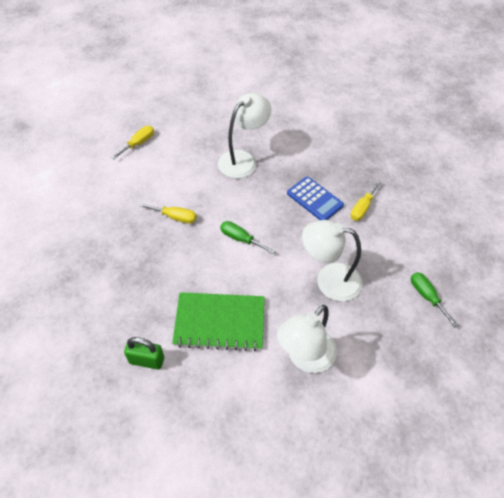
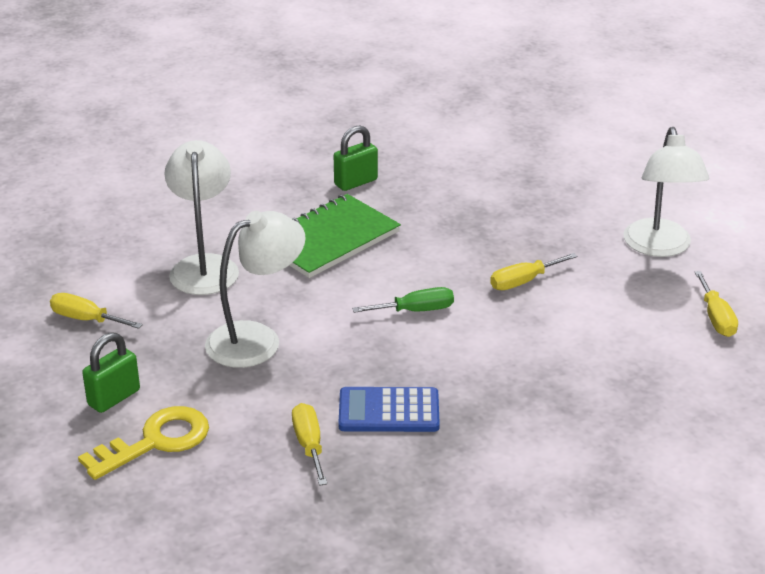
camera: 135 degrees right, 20 degrees down
(243, 159) = (558, 393): white lamp -> white lamp (659, 247)
(403, 367) = (86, 319): none -> yellow screwdriver
(425, 256) = (155, 441): none -> yellow key
(426, 296) = (114, 397): green screwdriver -> green padlock

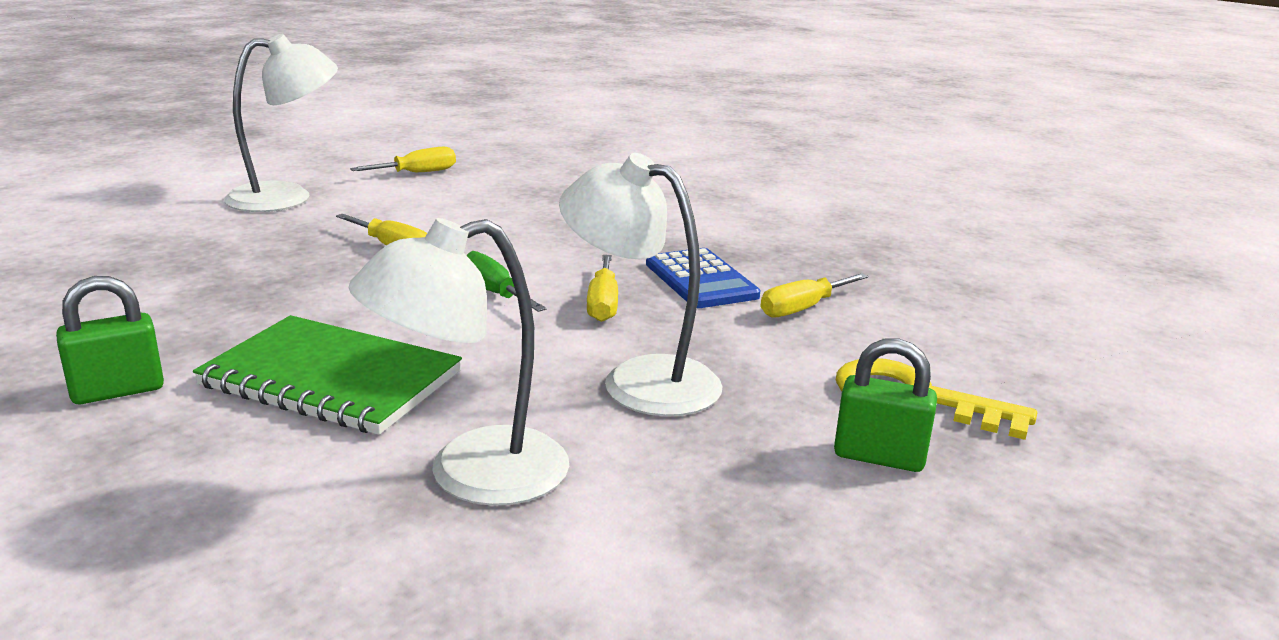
camera: 115 degrees left, 10 degrees down
(86, 319) = (725, 556): yellow screwdriver -> yellow screwdriver (603, 304)
(356, 182) = (118, 391): green padlock -> green padlock turned 60 degrees counterclockwise

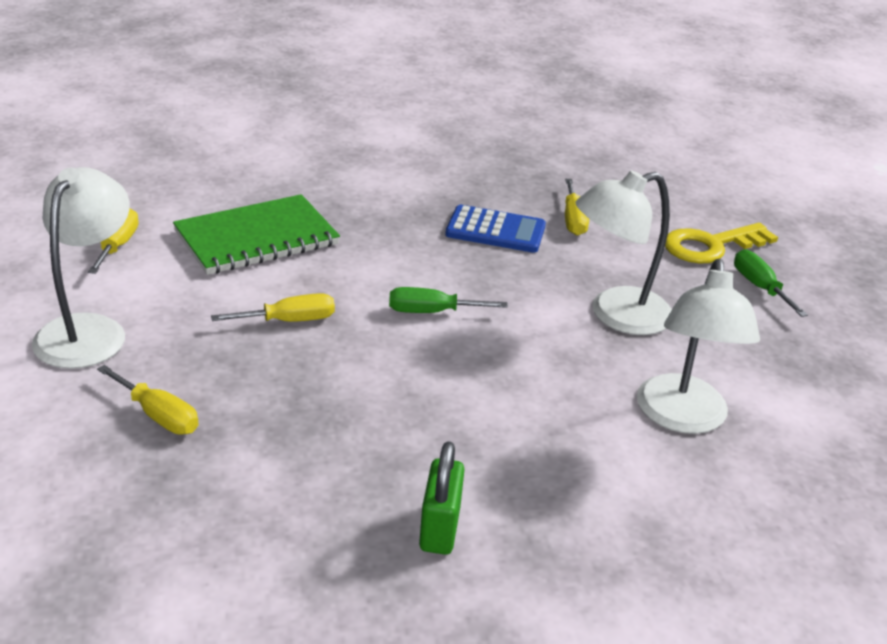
camera: 55 degrees left, 10 degrees up
(331, 379) = (509, 427): green notebook -> green notebook (256, 238)
(603, 304) = (495, 280): yellow screwdriver -> yellow screwdriver (158, 415)
(879, 457) = (759, 287): green padlock -> green screwdriver

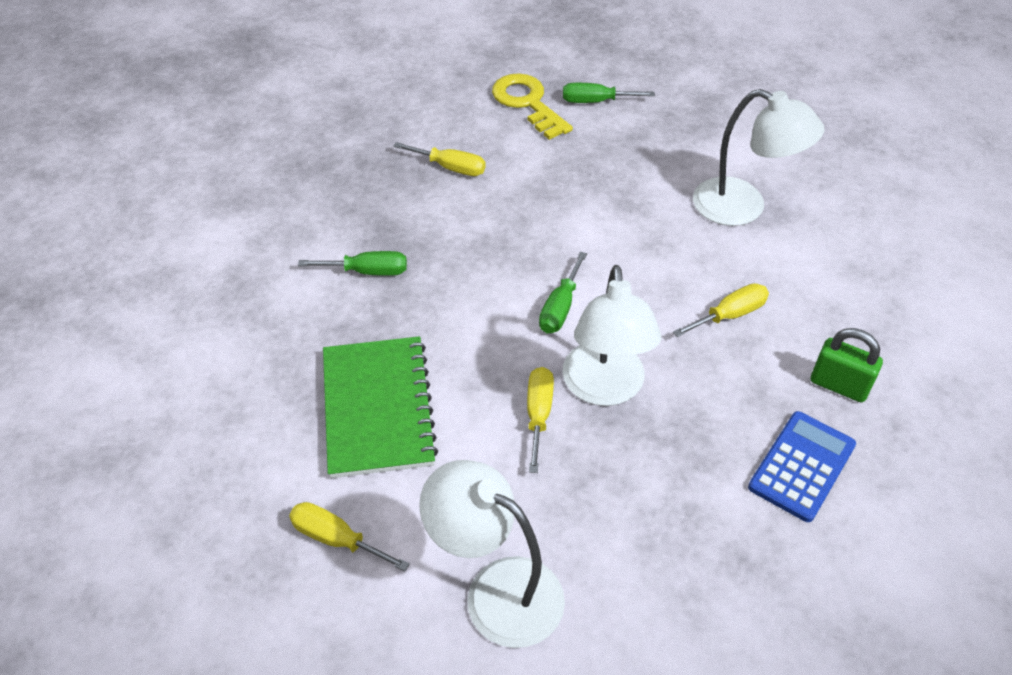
camera: 65 degrees left, 15 degrees up
(158, 415) = (657, 549): yellow screwdriver -> yellow screwdriver (729, 315)
(407, 204) = (368, 271): none -> green screwdriver
(495, 230) = (445, 224): blue calculator -> blue calculator (801, 466)
(616, 315) = (605, 194): white lamp -> white lamp (604, 389)
(711, 246) = (527, 103): yellow key -> yellow key turned 150 degrees clockwise

